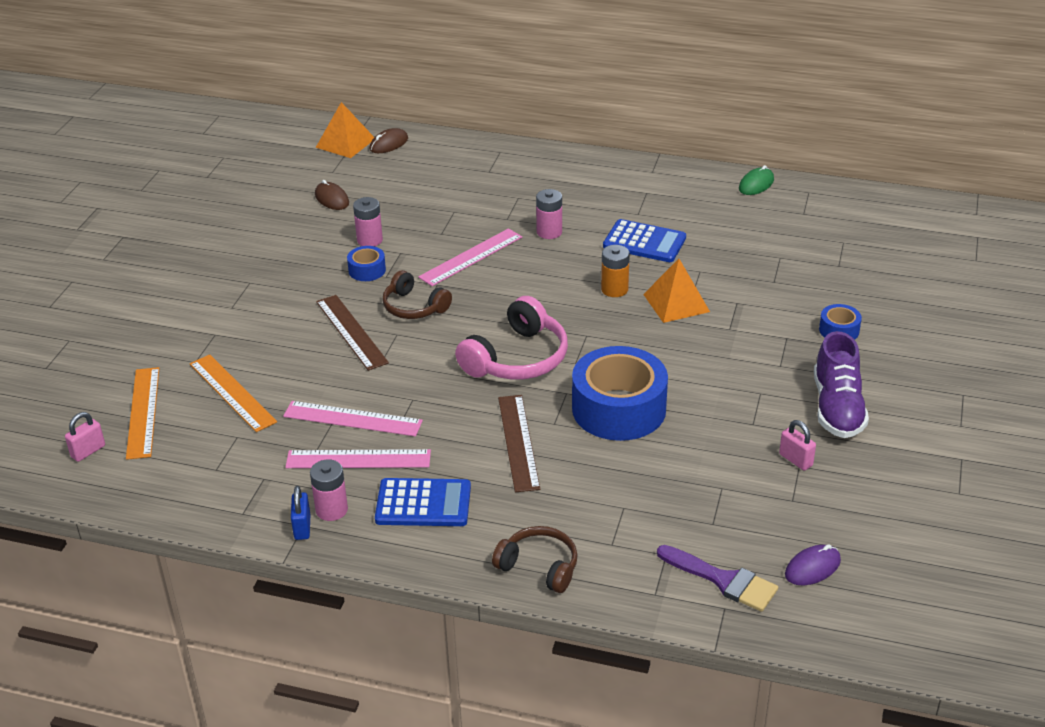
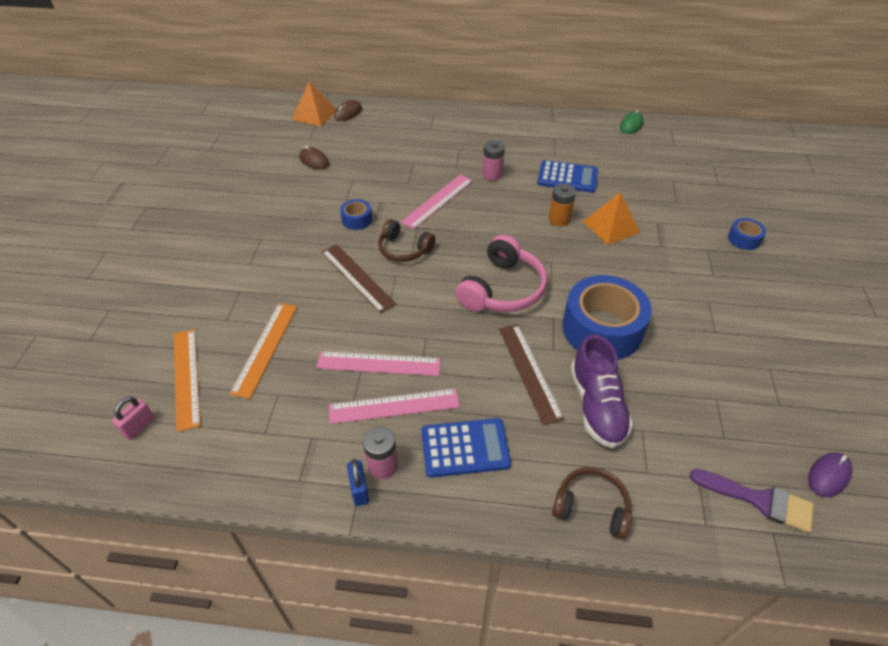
camera: 10 degrees left, 10 degrees up
(232, 392) = (265, 348): orange ruler -> orange ruler turned 60 degrees clockwise
(369, 240) = (352, 193): pink battery -> none
(795, 460) = (764, 363): pink padlock -> none
(837, 408) = (774, 309): purple shoe -> purple shoe (597, 406)

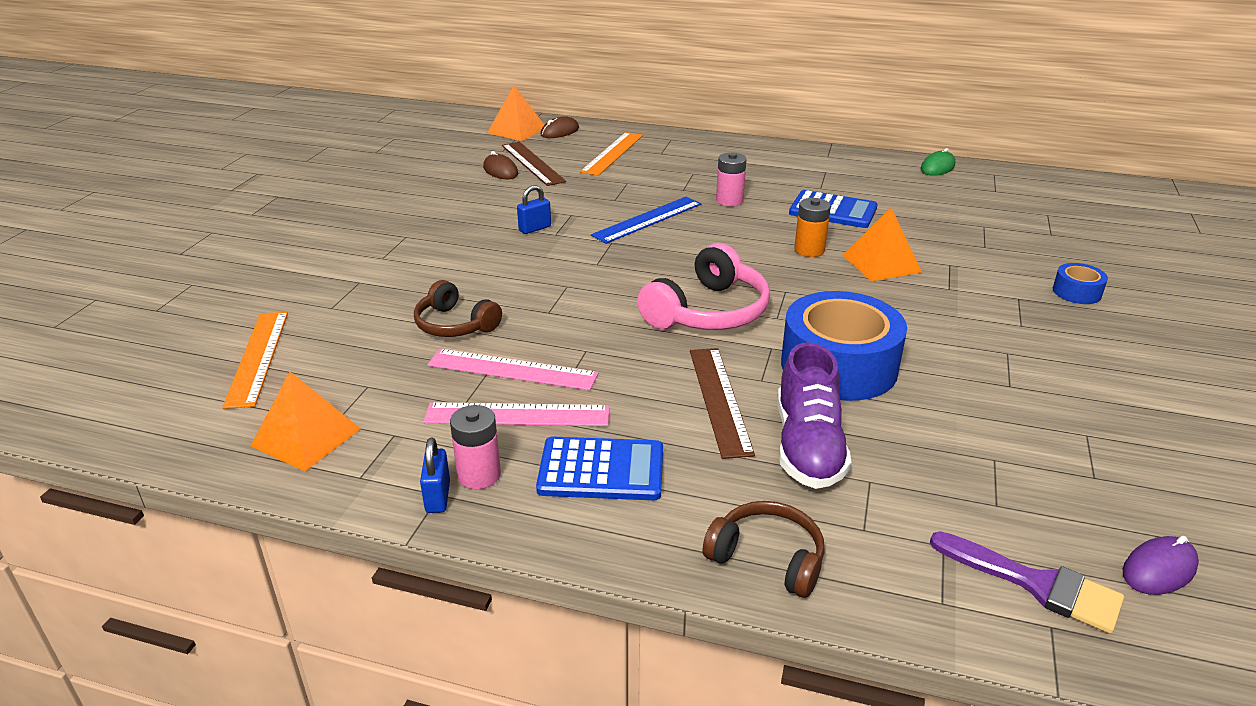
camera: 10 degrees right, 15 degrees down
(139, 427) = (178, 398): pink padlock -> none
(248, 449) = (306, 437): none -> orange pyramid
(265, 348) = (369, 339): orange ruler -> orange ruler (612, 153)
(357, 219) = (535, 228): blue tape -> blue padlock
(357, 277) = (515, 283): brown ruler -> brown ruler (532, 163)
(404, 249) = (586, 261): brown headphones -> brown headphones (455, 325)
(438, 201) = (647, 219): pink ruler -> blue ruler

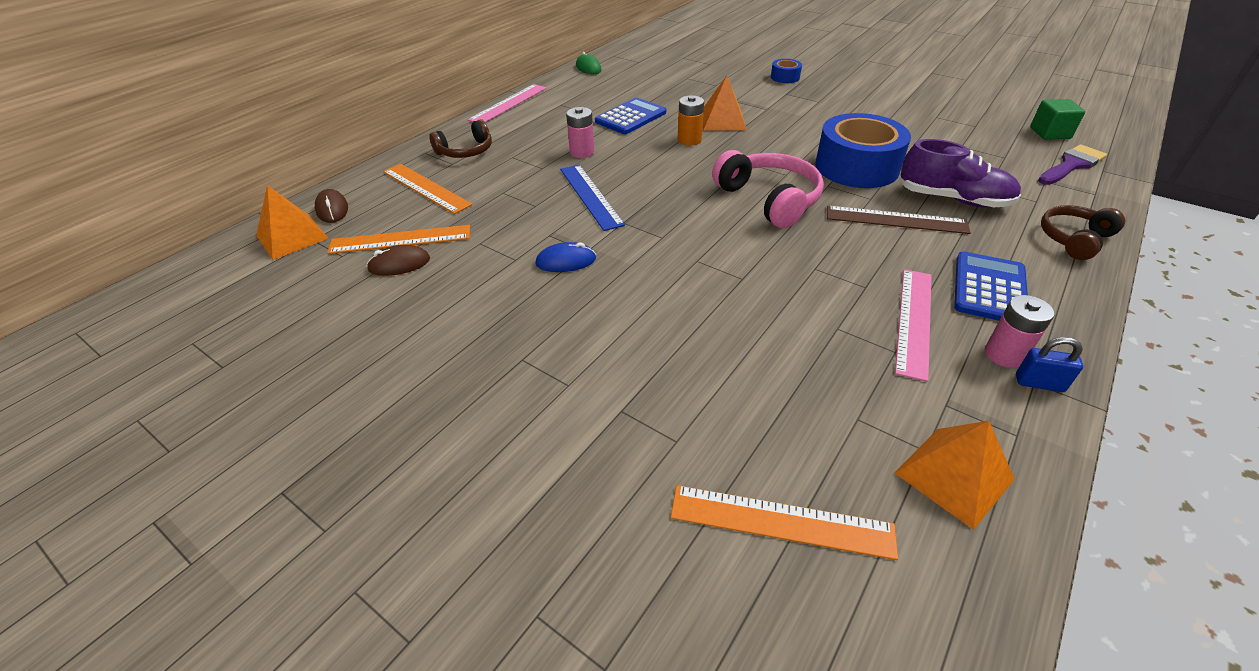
camera: 70 degrees left, 10 degrees up
(455, 325) = (749, 341): brown headphones -> brown headphones (466, 151)
(512, 369) = (840, 314): pink ruler -> pink ruler (508, 103)
(532, 163) = (400, 240): brown ruler -> orange ruler
(535, 228) = (566, 261): blue padlock -> blue mouse
(1159, 569) = (1050, 133): purple mouse -> green cube

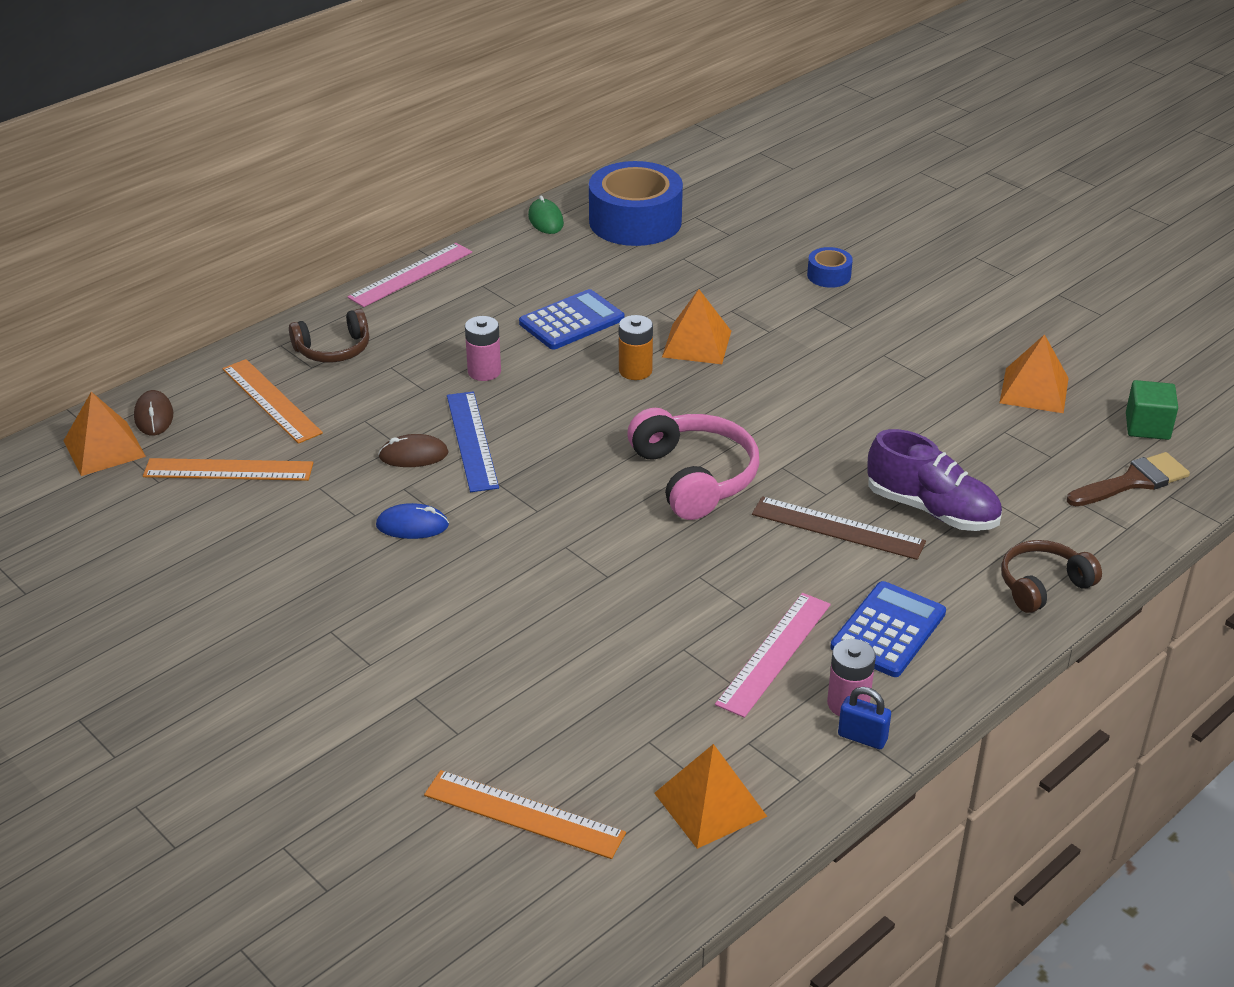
camera: 10 degrees right, 5 degrees down
(399, 264) = (222, 502): brown mouse -> brown mouse (413, 455)
(856, 167) = (837, 444): blue tape -> blue tape (635, 221)
(960, 122) = (1034, 390): none -> orange pyramid
(1071, 165) = (1133, 481): purple brush -> brown brush

